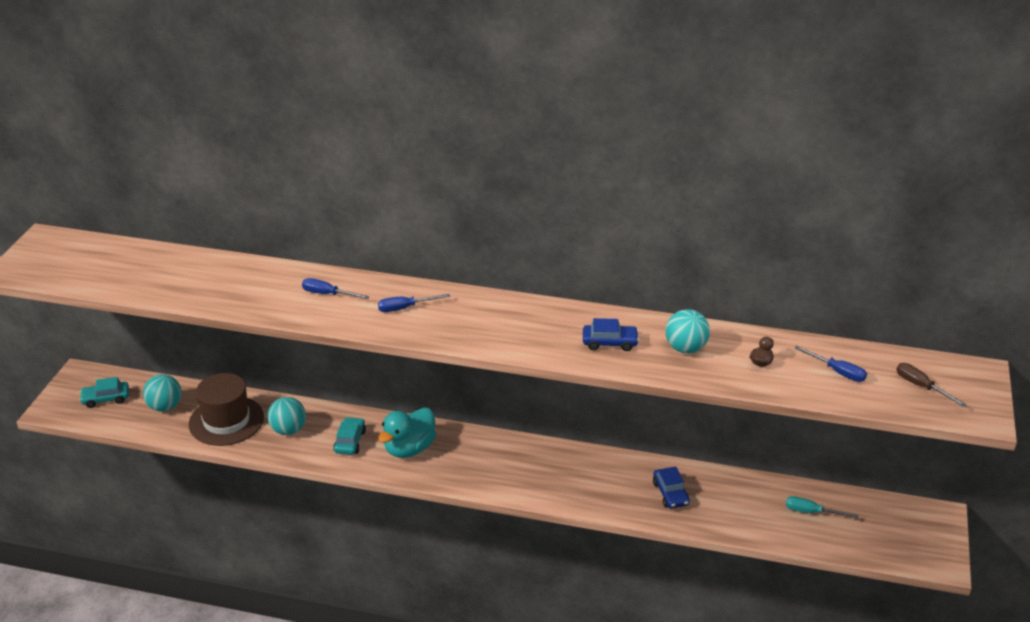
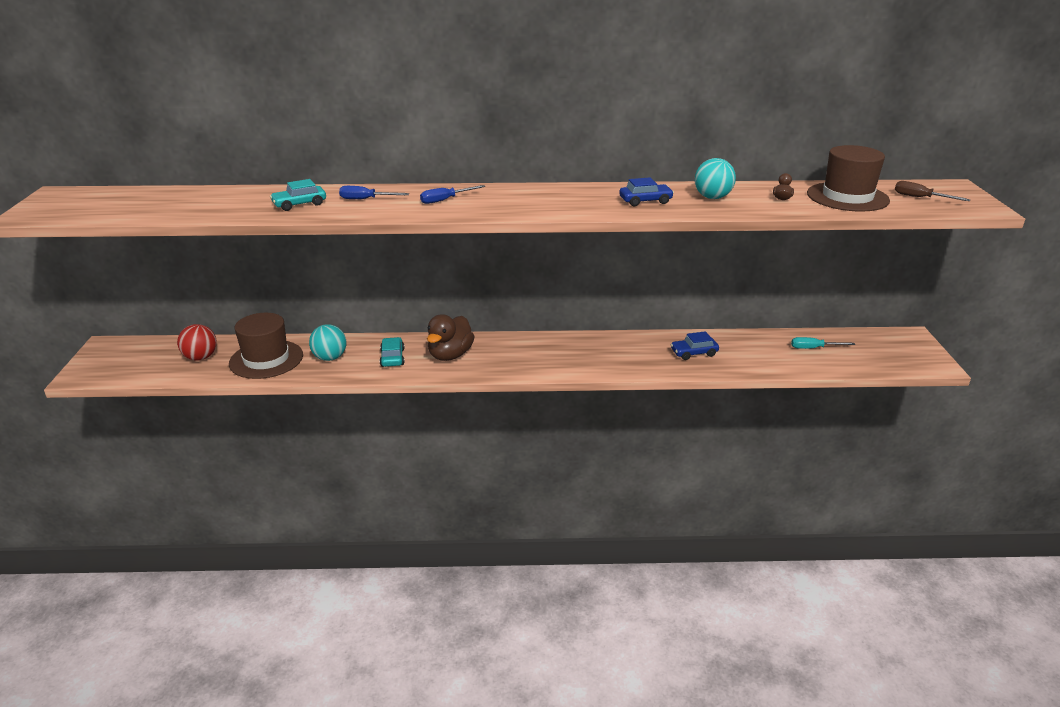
camera: 15 degrees left, 5 degrees down
(106, 399) = (137, 360): turquoise car -> turquoise car (299, 204)
(165, 407) = (200, 357): turquoise ball -> red ball
(409, 449) = (450, 355): turquoise duck -> brown duck
(670, 493) = (694, 353): blue car -> blue car turned 105 degrees clockwise
(837, 372) = (847, 197): blue screwdriver -> brown hat

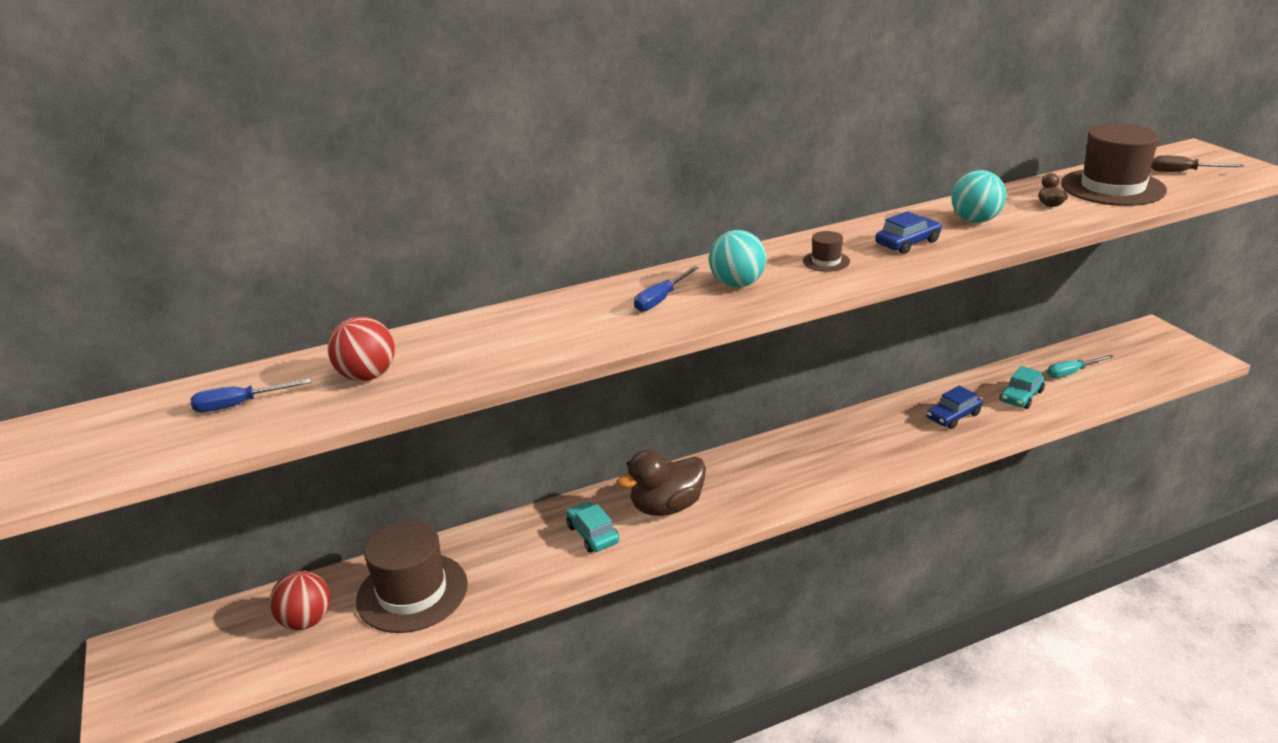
camera: 20 degrees left, 0 degrees up
(239, 203) = (367, 376): none -> red ball
(299, 204) = (463, 355): turquoise car -> turquoise car (1021, 396)
(330, 358) = (505, 561): turquoise ball -> turquoise ball (737, 284)
(366, 199) = (550, 324): blue screwdriver -> blue screwdriver (240, 404)
(450, 355) = (666, 507): brown duck -> brown duck turned 60 degrees clockwise
(576, 200) = (826, 261): none -> brown hat

